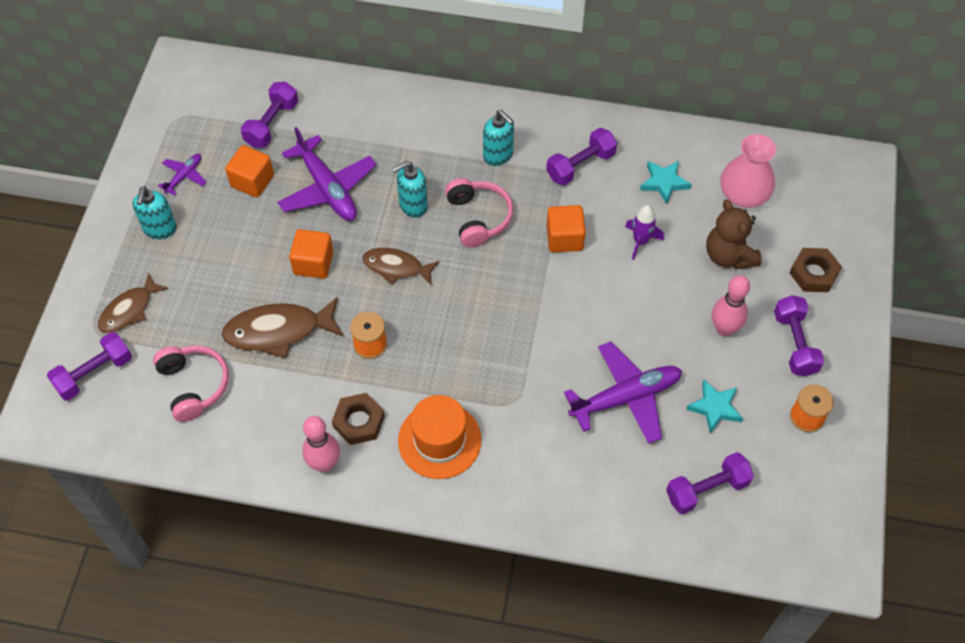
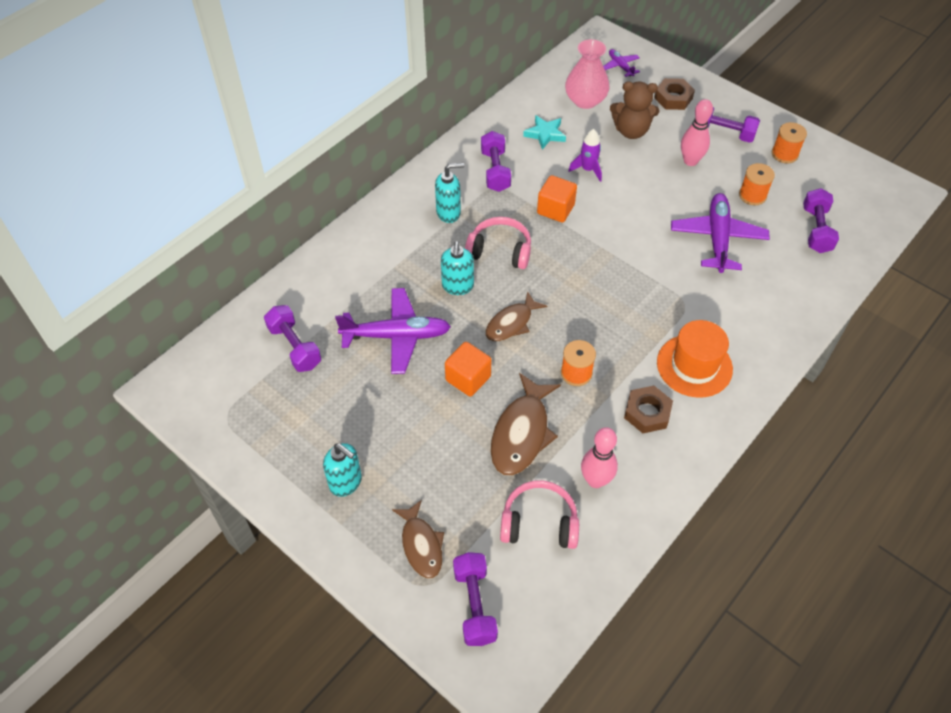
camera: 60 degrees left, 5 degrees down
(184, 176) = (300, 438): purple plane -> purple plane (620, 66)
(252, 181) = (347, 387): orange cube -> none
(324, 463) = (675, 454): pink bowling pin -> pink bowling pin (595, 480)
(715, 408) = (752, 195): turquoise star -> orange spool

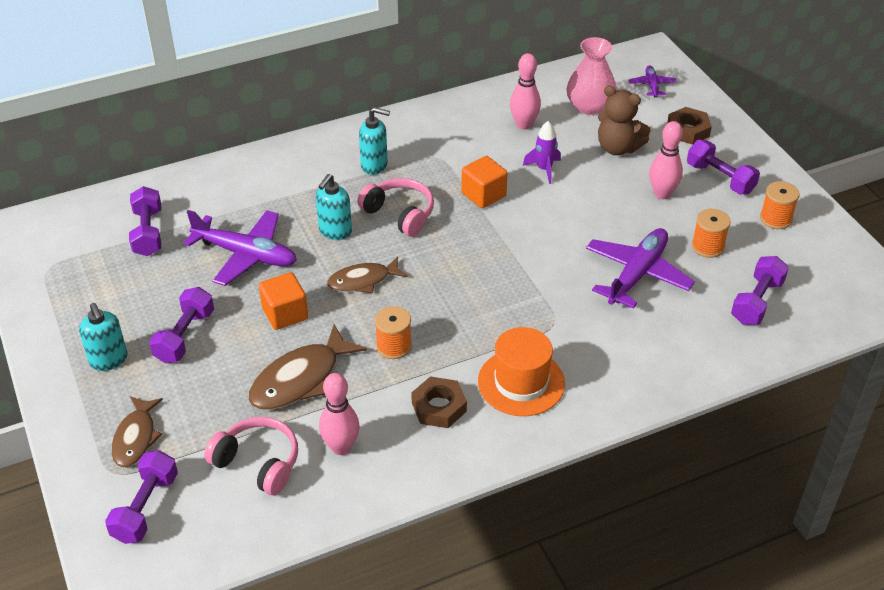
camera: 25 degrees right, 10 degrees down
(495, 171) = (448, 142): purple dumbbell -> purple dumbbell (185, 336)
(545, 134) = (524, 125): turquoise star -> pink bowling pin

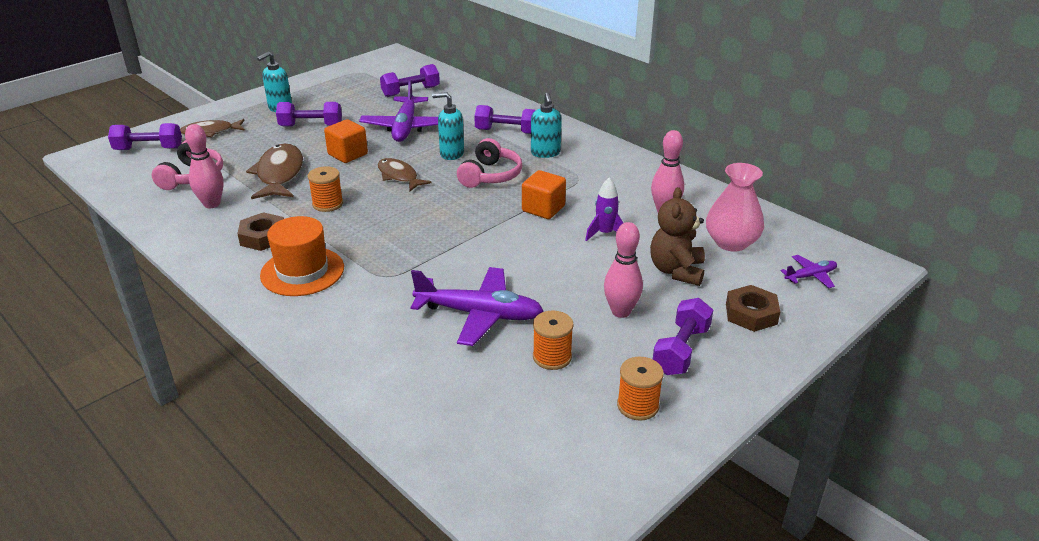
camera: 70 degrees right, 10 degrees down
(300, 379) = (279, 174): brown fish -> brown fish turned 60 degrees clockwise
(757, 302) = (477, 407): purple dumbbell -> purple dumbbell (506, 131)

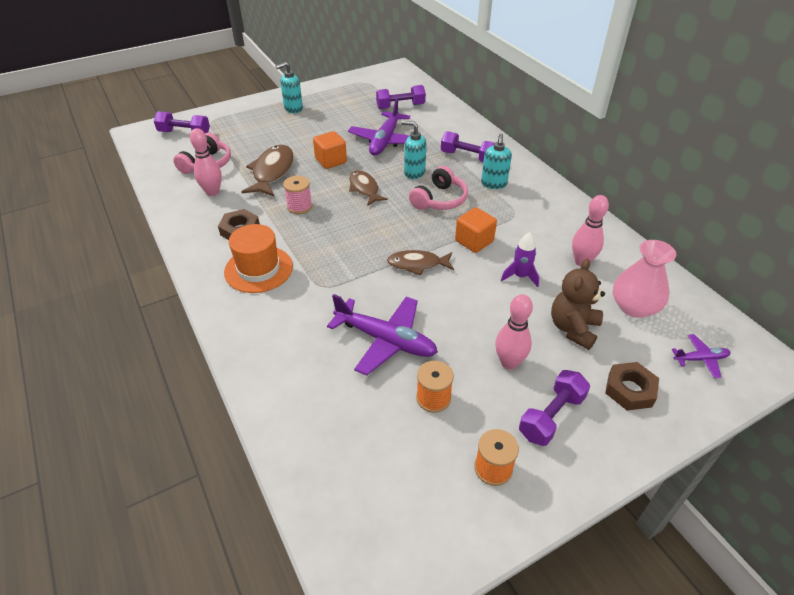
camera: 15 degrees right, 10 degrees up
(210, 132) = (234, 124): brown fish -> brown fish (417, 264)
(311, 126) = (311, 129): purple dumbbell -> none
(328, 204) = (299, 206): orange spool -> pink spool

